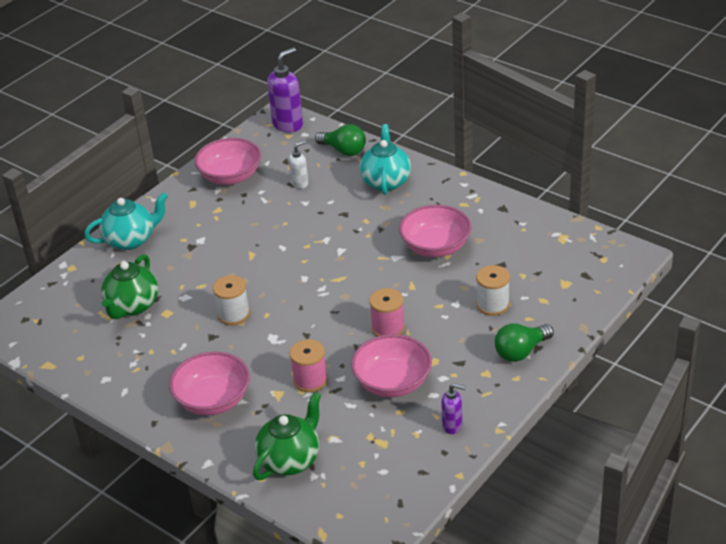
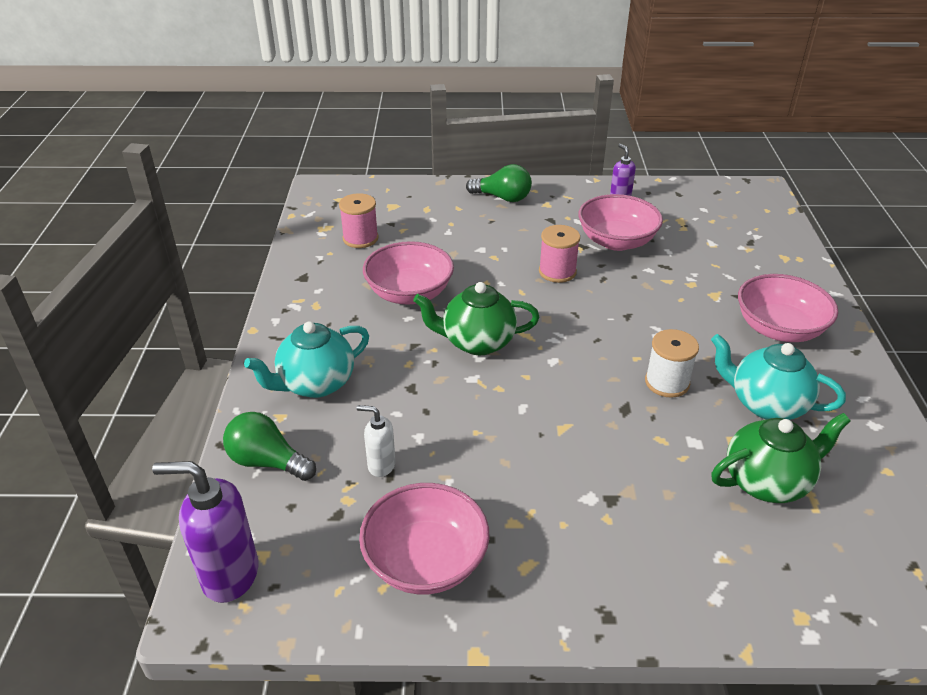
camera: 130 degrees left, 0 degrees up
(131, 240) = (672, 584): turquoise teapot -> turquoise teapot (766, 404)
(290, 459) = (762, 253): green teapot -> green teapot (477, 342)
(310, 380) = (675, 284): pink spool -> pink spool (360, 238)
(343, 150) = (267, 462): green light bulb -> green light bulb turned 60 degrees counterclockwise
(493, 304) = (460, 230): white spool -> none

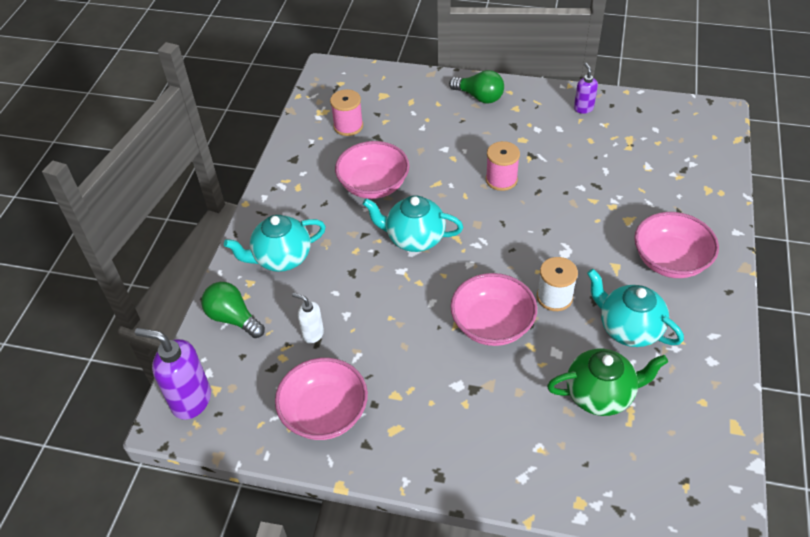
camera: 15 degrees right, 10 degrees up
(477, 342) = (414, 238): green teapot -> turquoise teapot
(616, 241) = (563, 154): pink bowl -> pink bowl (492, 325)

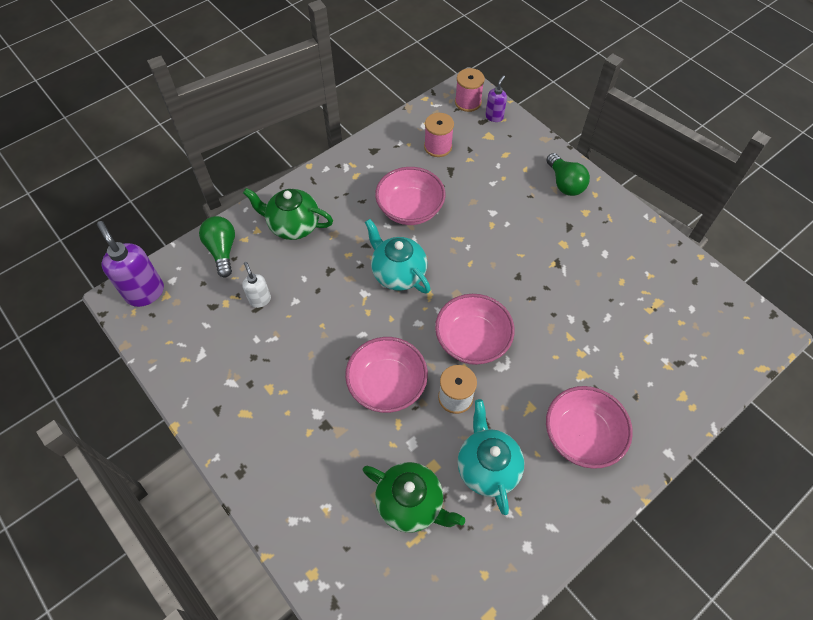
camera: 35 degrees right, 10 degrees up
(281, 258) = (293, 226): turquoise teapot -> green teapot
(324, 413) = (213, 365): pink bowl -> pink bowl (472, 340)
(501, 179) = (511, 268): pink spool -> pink spool (468, 102)
(583, 108) = (644, 248): purple soap dispenser -> purple soap dispenser (494, 117)

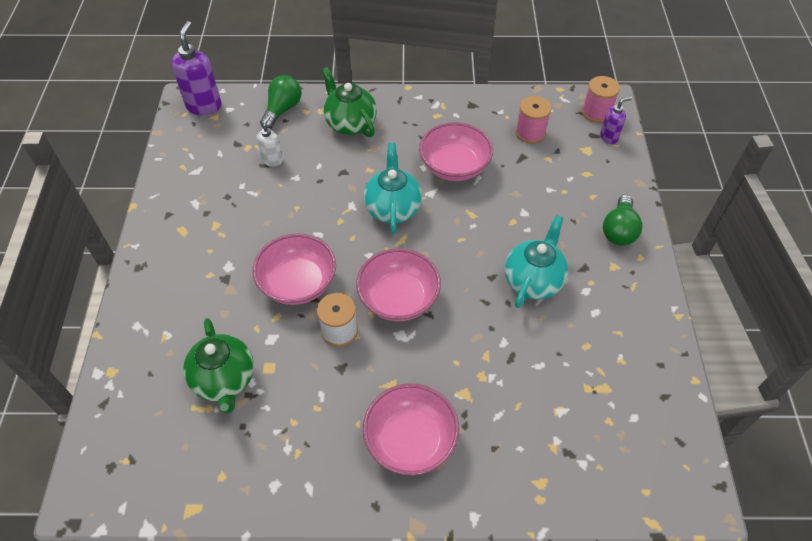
camera: 40 degrees right, 5 degrees down
(487, 467) = (308, 401): turquoise teapot -> turquoise teapot (533, 280)

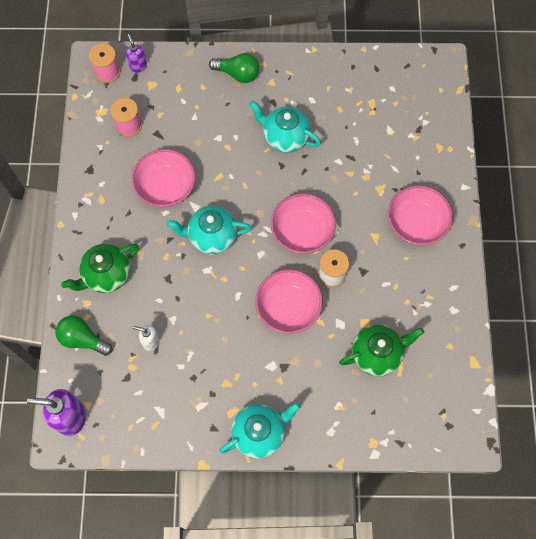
camera: 90 degrees left, 15 degrees up
(153, 255) = (259, 433): none -> turquoise teapot

